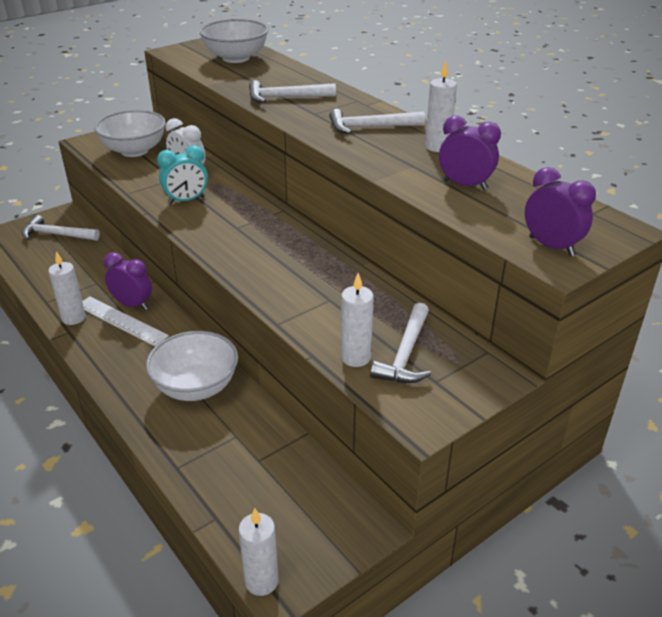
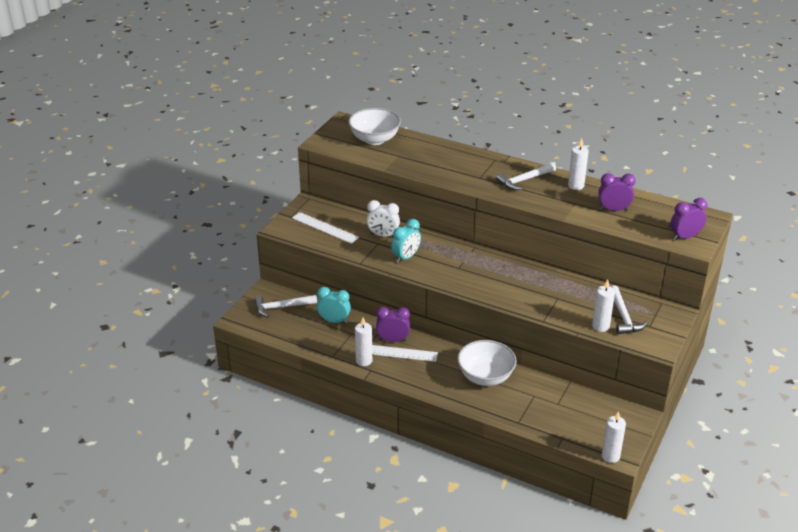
camera: 25 degrees left, 0 degrees up
(93, 264) = (334, 321): none -> turquoise clock
(134, 151) = (325, 228): white bowl -> white ruler
(286, 97) = (448, 168): white hammer -> none
(551, 246) = (685, 237): purple clock -> purple clock turned 45 degrees counterclockwise

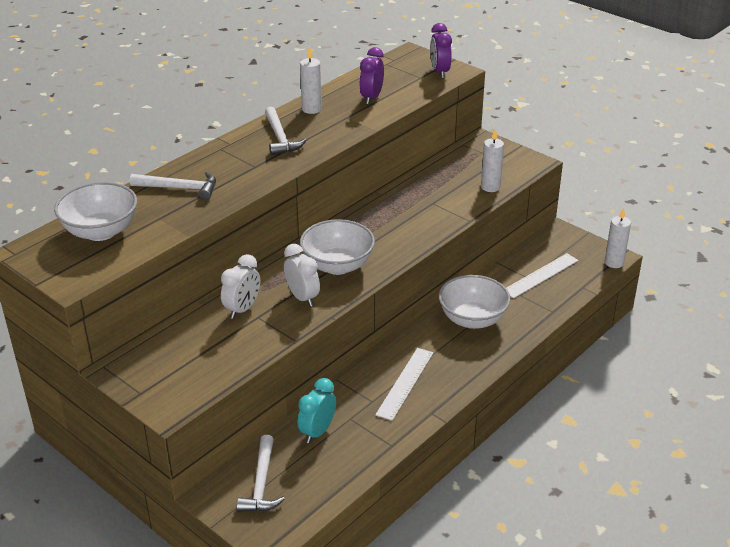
camera: 75 degrees left, 0 degrees up
(325, 228) = (192, 361): white ruler -> white ruler (540, 275)
(364, 360) = (411, 416): white candle -> none
(393, 340) = (379, 382): purple clock -> none
(406, 257) = (302, 297): turquoise clock -> white clock
(450, 266) = (337, 265): none -> white bowl
(623, 316) = (478, 170): white hammer -> white hammer (180, 188)

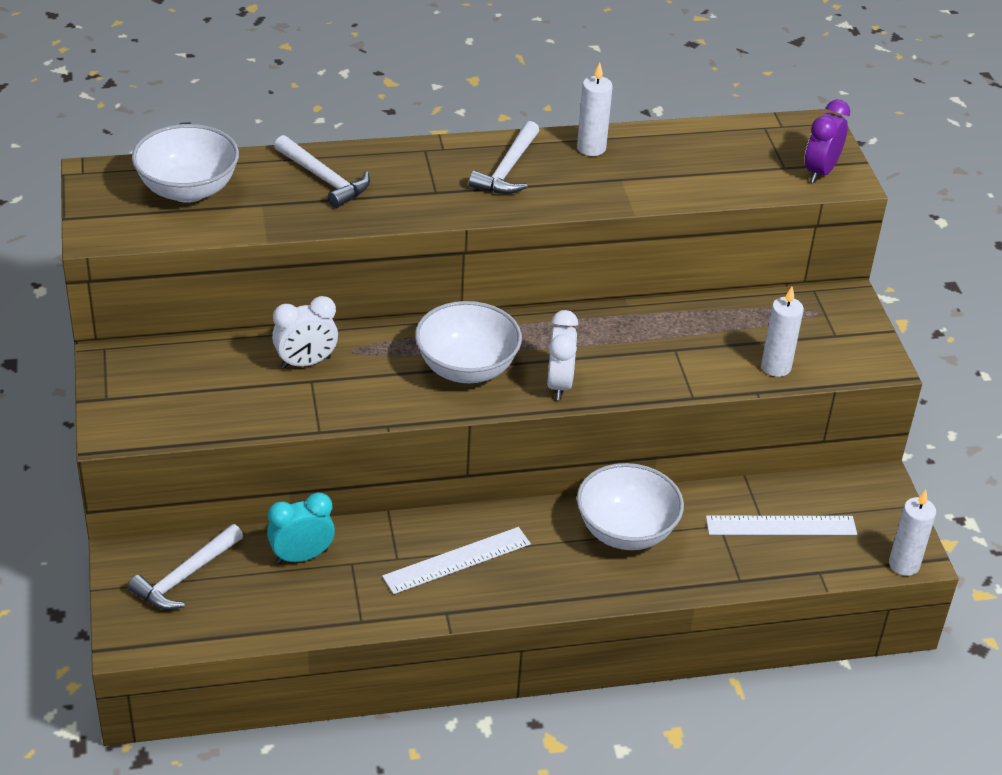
camera: 35 degrees right, 5 degrees up
(302, 297) = (383, 385): white clock -> white clock (559, 384)
(371, 98) = (684, 167): purple clock -> none

